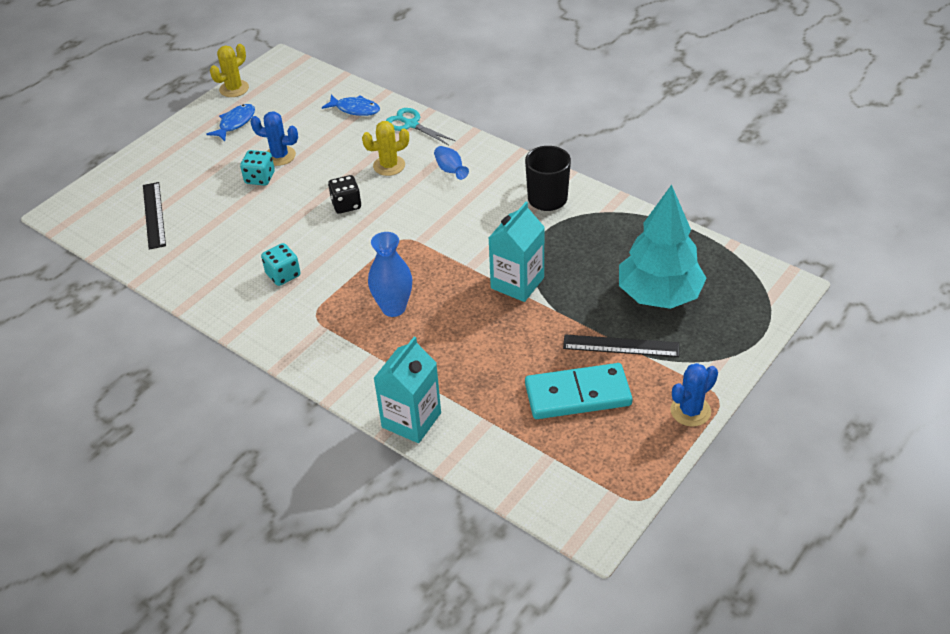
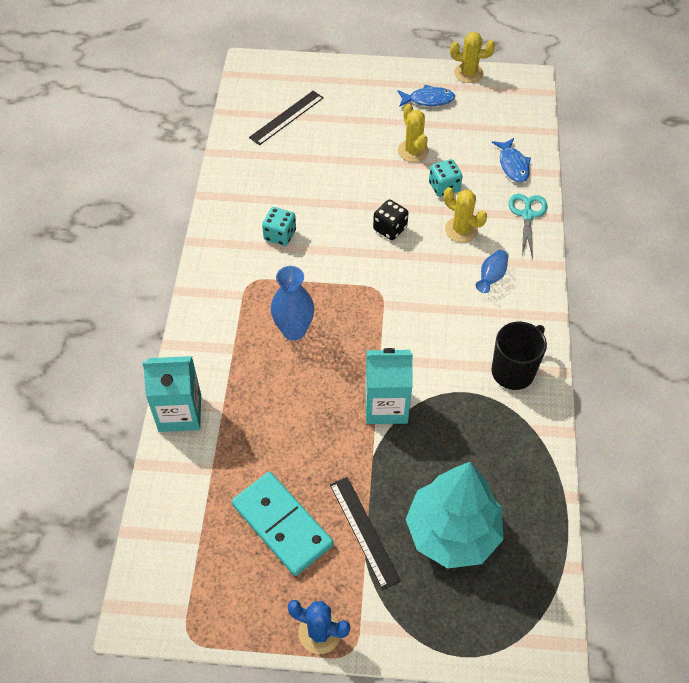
camera: 55 degrees right, 10 degrees up
(260, 178) = (376, 154): turquoise dice -> turquoise dice (444, 187)
(280, 156) = (413, 151): blue cactus -> yellow cactus

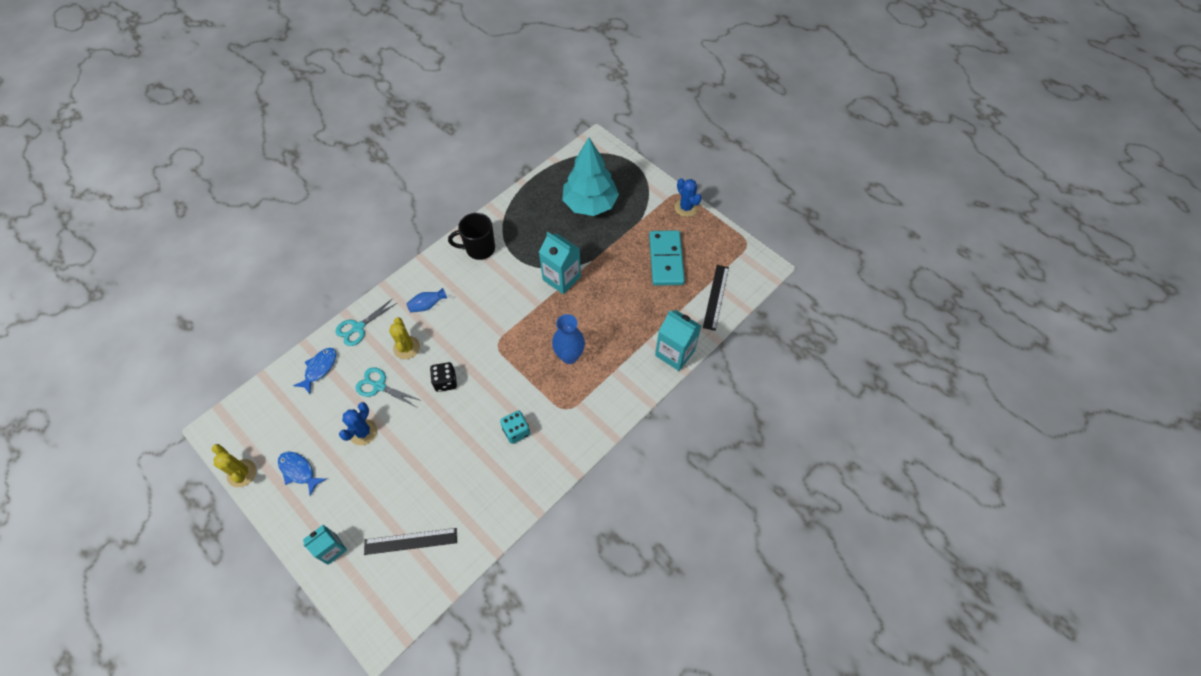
camera: 140 degrees left, 5 degrees up
(341, 80) = (332, 549): none -> turquoise carton
(364, 531) = (630, 231): black ruler -> black ruler (716, 297)
(413, 151) = (363, 432): yellow cactus -> blue cactus
(444, 187) = (379, 386): turquoise dice -> turquoise scissors

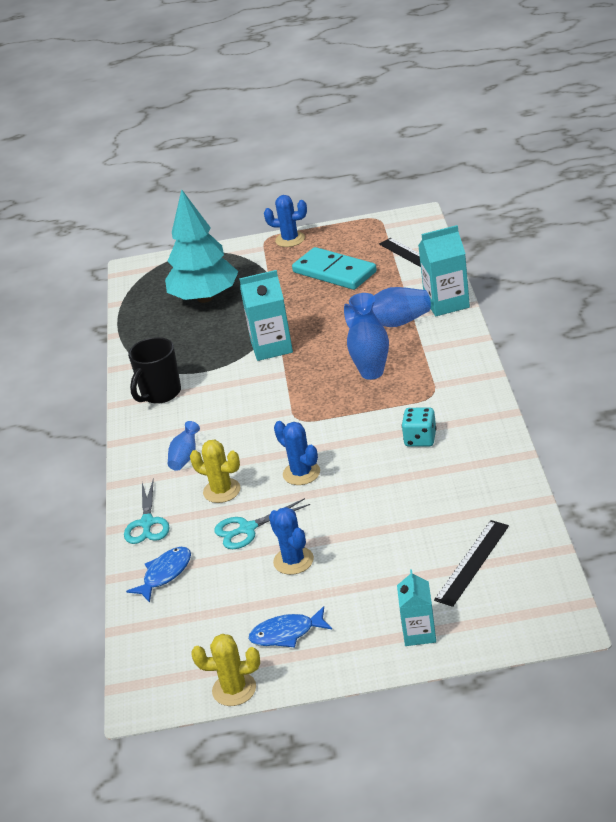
camera: 45 degrees left, 25 degrees down
(319, 368) = (165, 574): blue fish -> blue fish turned 60 degrees clockwise
(445, 382) = (301, 473): black dice -> blue cactus
(629, 334) = (392, 324): none -> blue vase

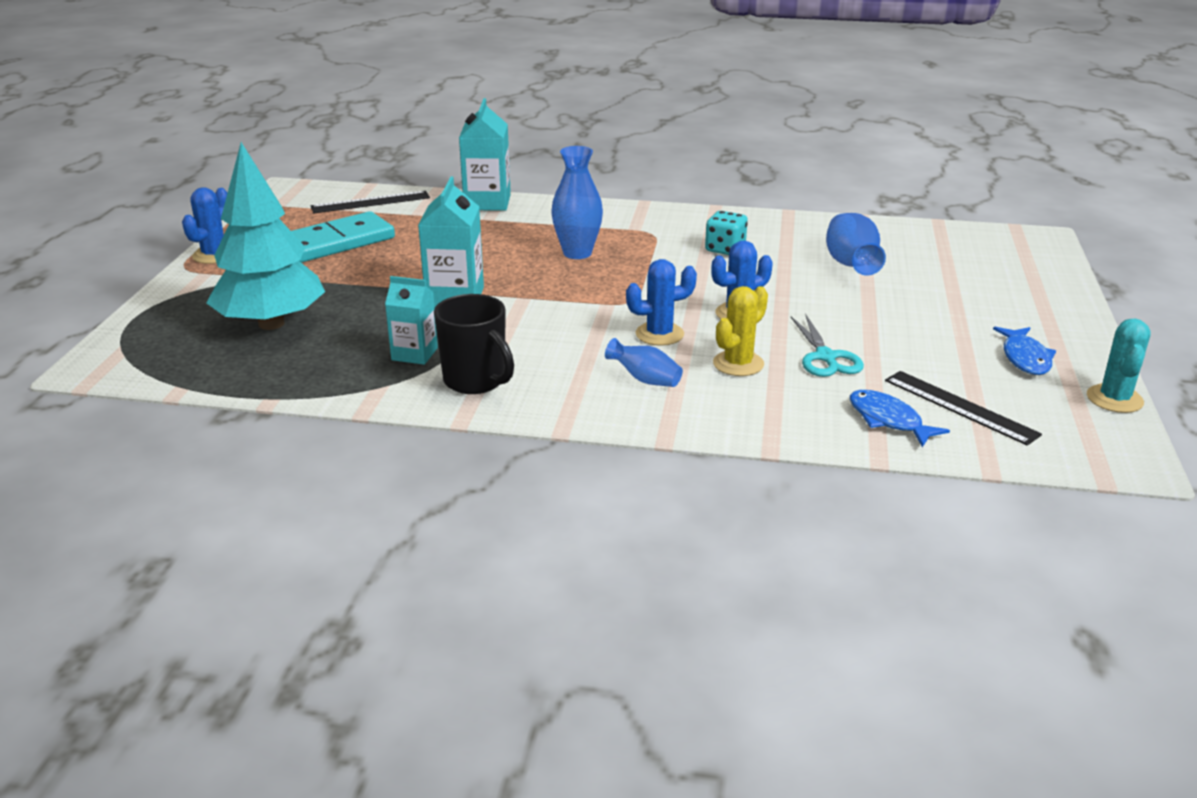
camera: 80 degrees left, 5 degrees down
(147, 523) = (773, 422): turquoise scissors -> none
(234, 689) = (1114, 399): yellow cactus -> turquoise cactus
(293, 561) = (899, 338): blue cactus -> blue cactus (659, 334)
(392, 324) = (493, 231): blue vase -> blue vase (851, 265)
(419, 633) = (1040, 294): turquoise carton -> turquoise carton (414, 354)
(472, 562) = (941, 257): black ruler -> black ruler (960, 407)

